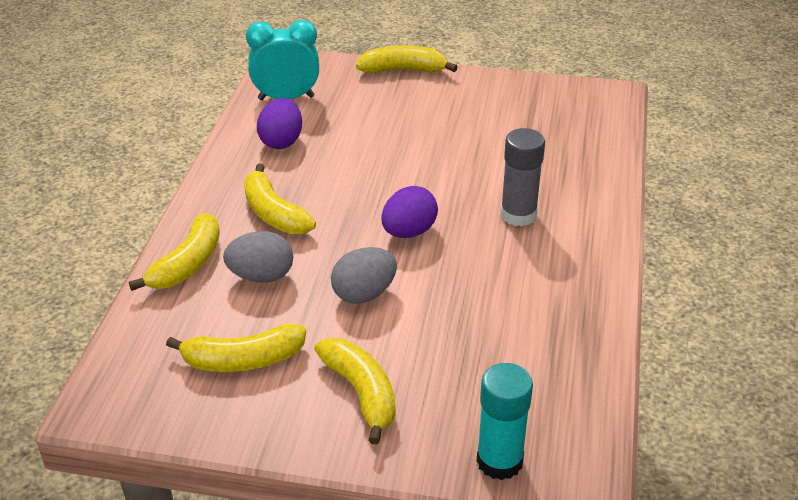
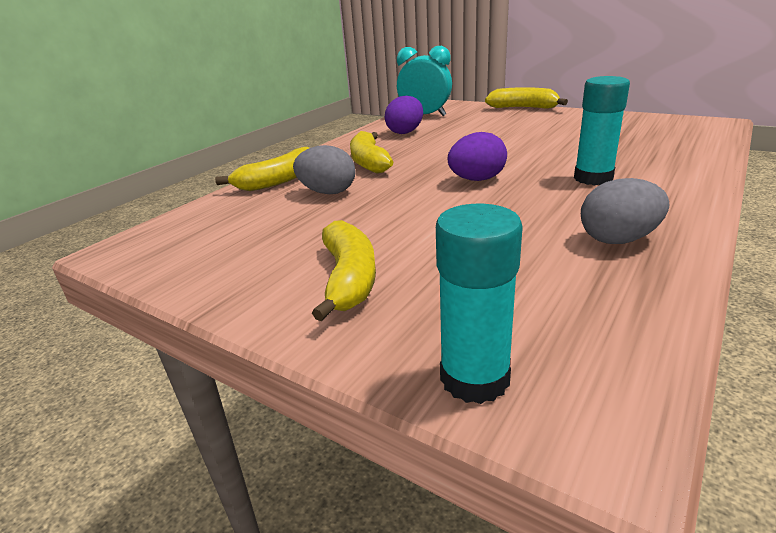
camera: 25 degrees right, 10 degrees down
(242, 360) = (261, 239): yellow banana -> none
(364, 294) = (408, 211): grey egg -> grey egg (618, 239)
(518, 215) = (593, 178): grey glue stick -> turquoise glue stick

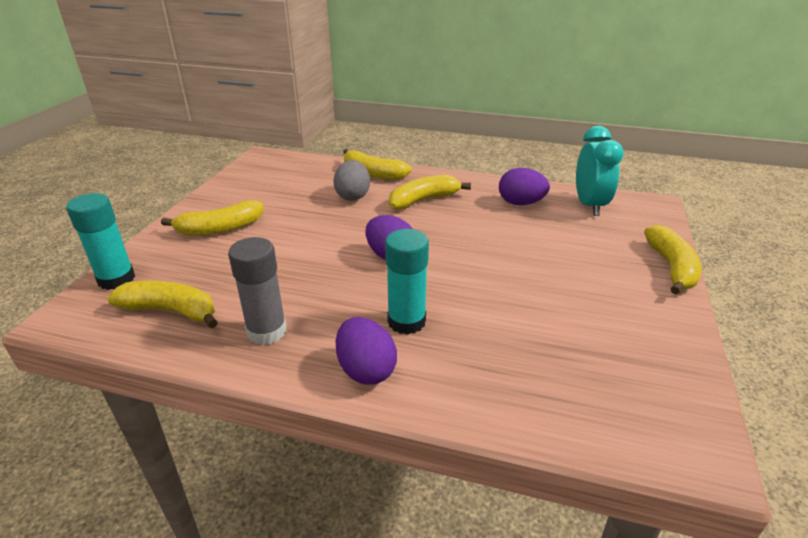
camera: 70 degrees right, 5 degrees up
(579, 308) = (171, 311): none -> yellow banana
(618, 239) = (267, 331): grey egg -> grey glue stick
(670, 195) = (366, 370): none -> purple egg

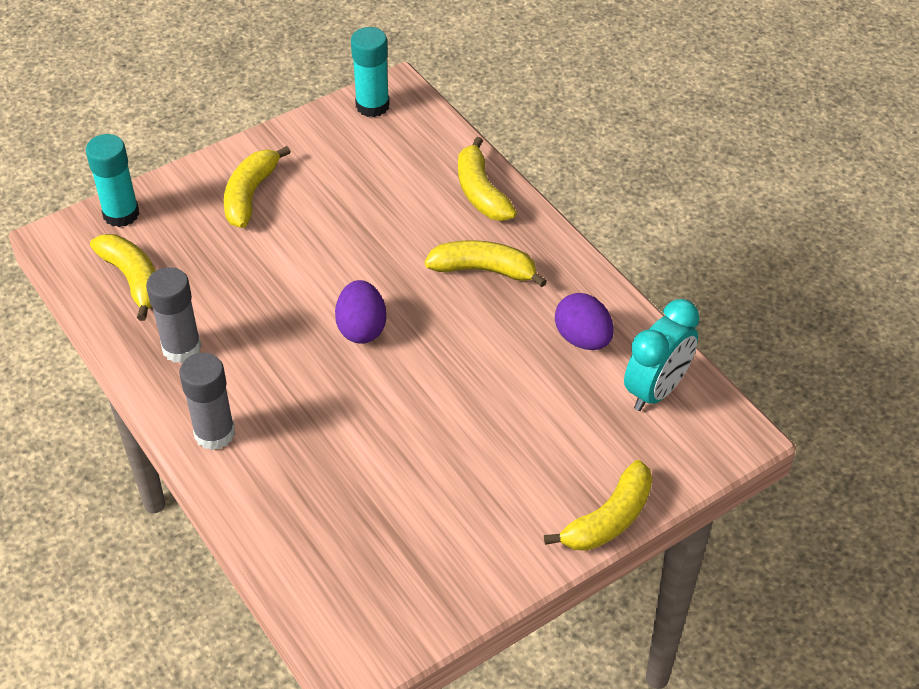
camera: 40 degrees right, 15 degrees up
(220, 228) = (250, 195): yellow banana -> yellow banana turned 90 degrees clockwise
(353, 196) = (419, 219): grey egg -> none
(366, 370) = (214, 433): purple egg -> grey glue stick
(406, 321) = (292, 410): turquoise glue stick -> turquoise glue stick (372, 106)

